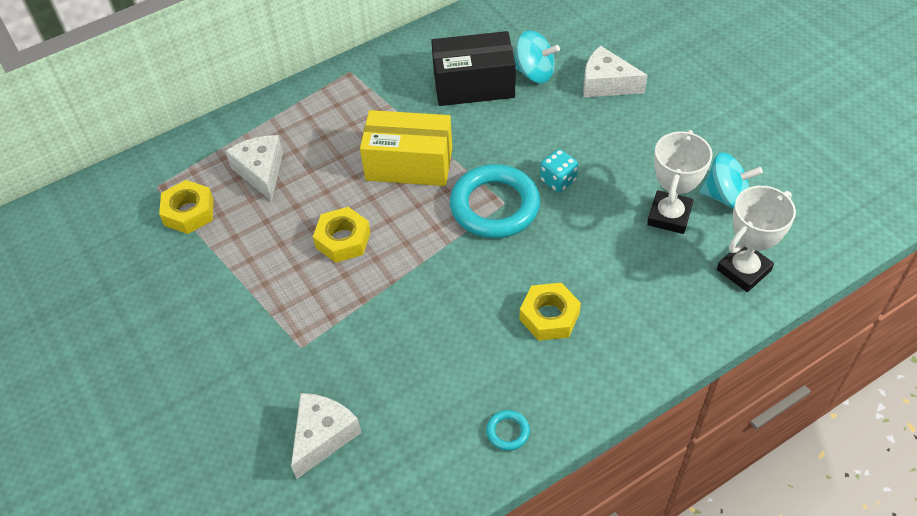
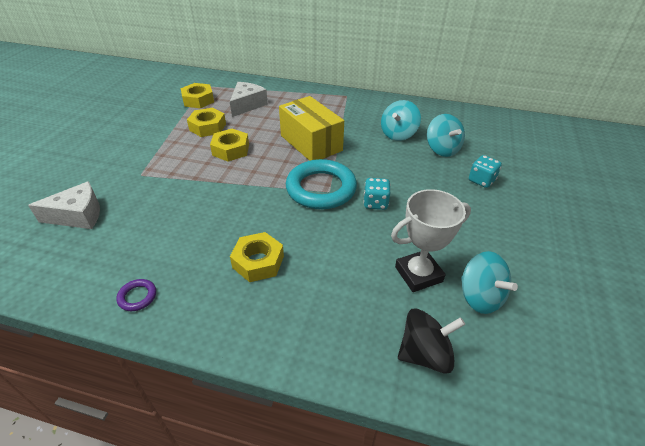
camera: 45 degrees right, 10 degrees down
(268, 236) = (207, 127): none -> yellow nut
(474, 85) = (398, 134): black box -> turquoise spinning top
(508, 432) = (137, 297): turquoise ring -> purple ring
(606, 84) = (481, 180): white cheese -> turquoise dice
(743, 270) = (425, 354): white trophy -> black spinning top

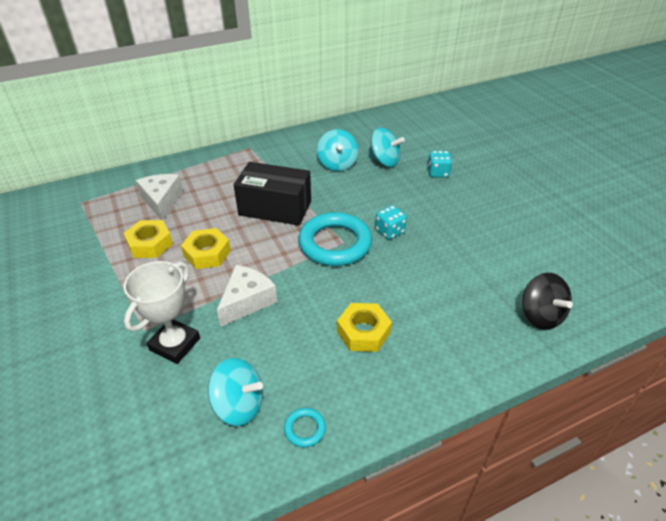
camera: 40 degrees left, 0 degrees up
(78, 215) = (134, 409): white cheese -> white cheese (247, 301)
(137, 297) = (305, 429): purple ring -> turquoise ring
(198, 100) = (97, 221): yellow nut -> none
(311, 143) = (275, 208): yellow box -> black box
(418, 274) = (478, 266): white trophy -> white trophy (175, 344)
(425, 354) = (540, 315): black spinning top -> black spinning top turned 120 degrees clockwise
(480, 297) = (527, 258): turquoise spinning top -> turquoise spinning top (239, 405)

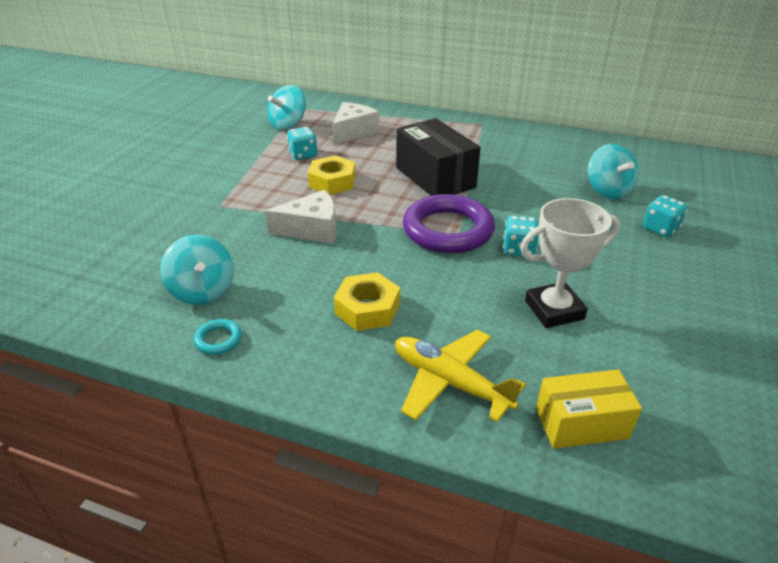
camera: 45 degrees right, 5 degrees down
(150, 244) = (303, 155): yellow nut -> turquoise dice
(175, 344) = (224, 226): white trophy -> white trophy (554, 310)
(335, 243) = (448, 230): turquoise ring -> purple ring
(337, 164) = (549, 171): turquoise spinning top -> turquoise spinning top (288, 125)
(464, 342) = (450, 382): none -> yellow plane
(540, 315) = (581, 423): black spinning top -> yellow box

